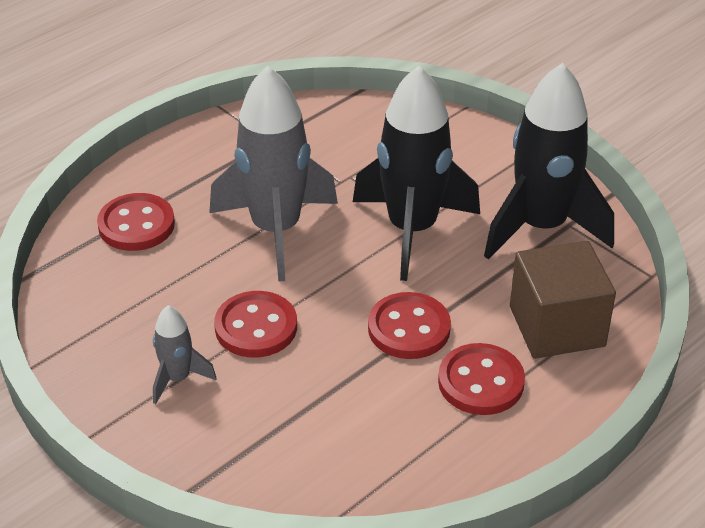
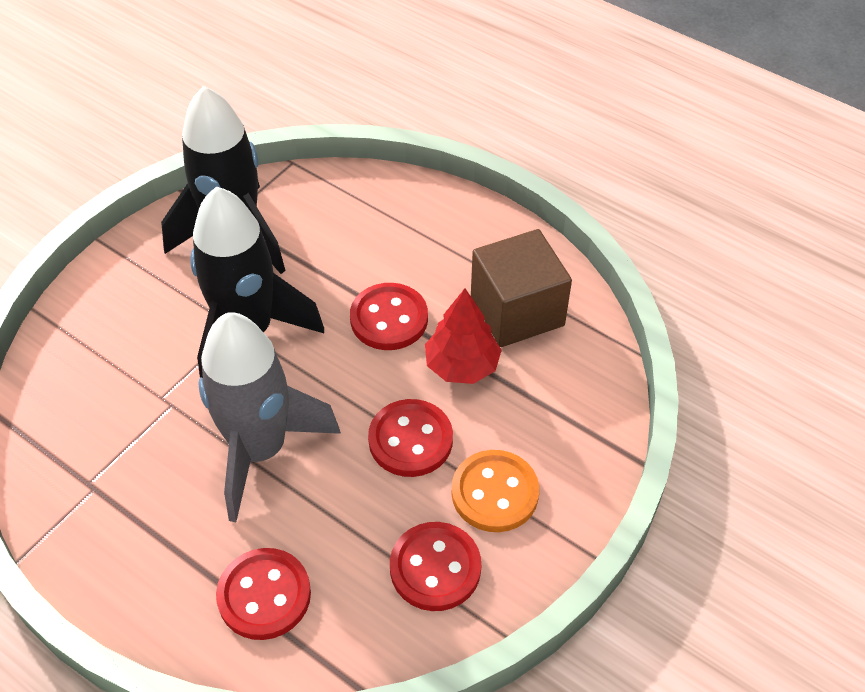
camera: 100 degrees left, 10 degrees up
(177, 378) = (494, 493): grey rocket -> orange button
(335, 377) = (462, 365): none -> red tree
(481, 382) = (444, 263): red button -> red button (435, 568)
(556, 326) = (367, 218): brown cube -> brown cube (517, 311)

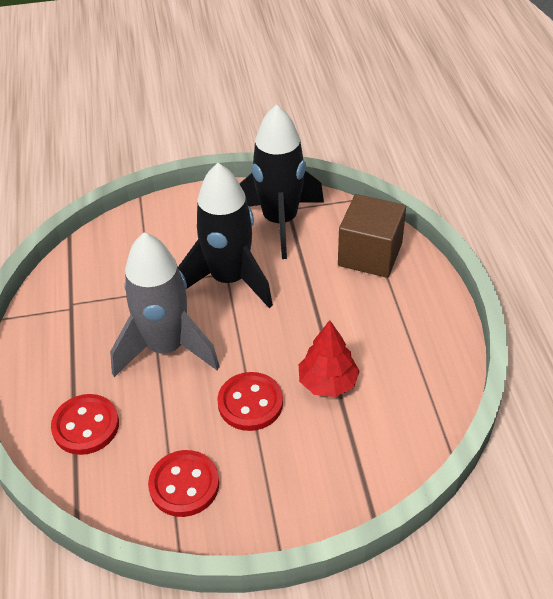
camera: 45 degrees right, 5 degrees down
(389, 319) = (315, 325): red button -> none
(494, 493) = (264, 470): orange button -> none
(517, 311) = (399, 374): brown cube -> brown cube (370, 254)

